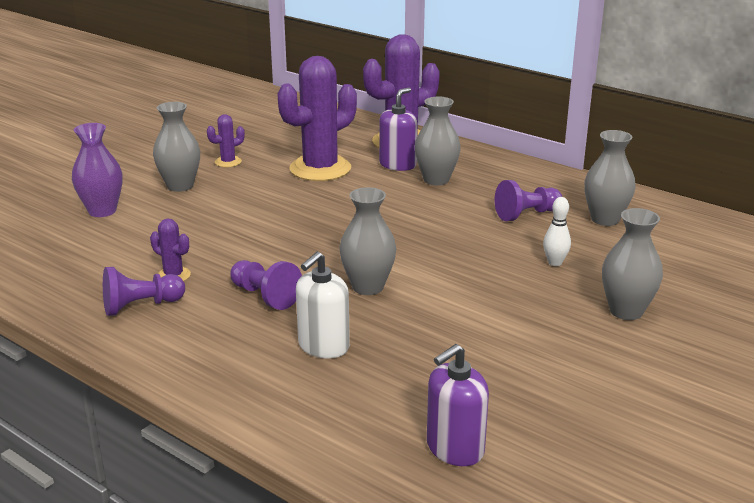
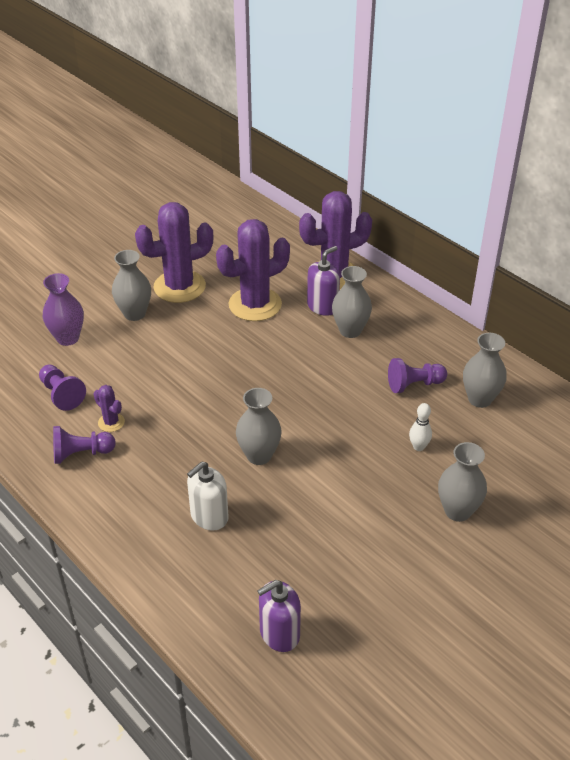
camera: 10 degrees right, 15 degrees up
(228, 162) = (179, 287): purple cactus -> purple cactus, size x2.27
(265, 296) = (177, 455): purple pawn -> purple pawn (61, 394)

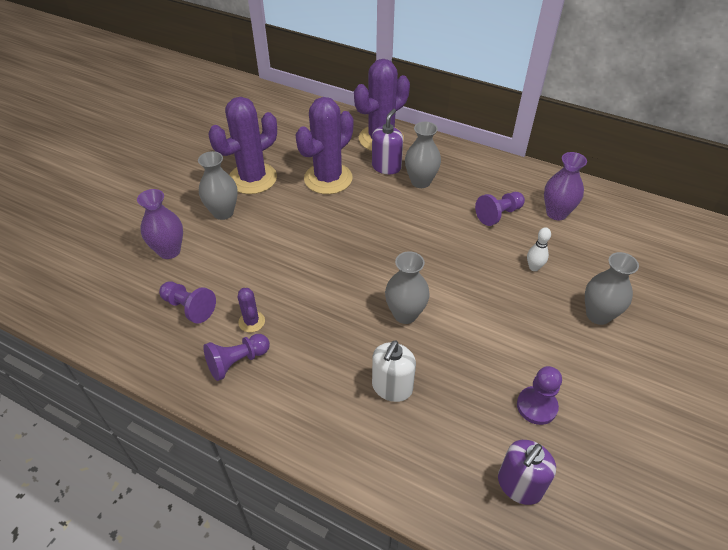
camera: 20 degrees left, 5 degrees up
(111, 422) = (251, 322): purple cactus -> purple cactus turned 45 degrees clockwise
(338, 574) = (536, 406): none -> purple pawn
(480, 399) = (556, 213): grey vase -> purple vase

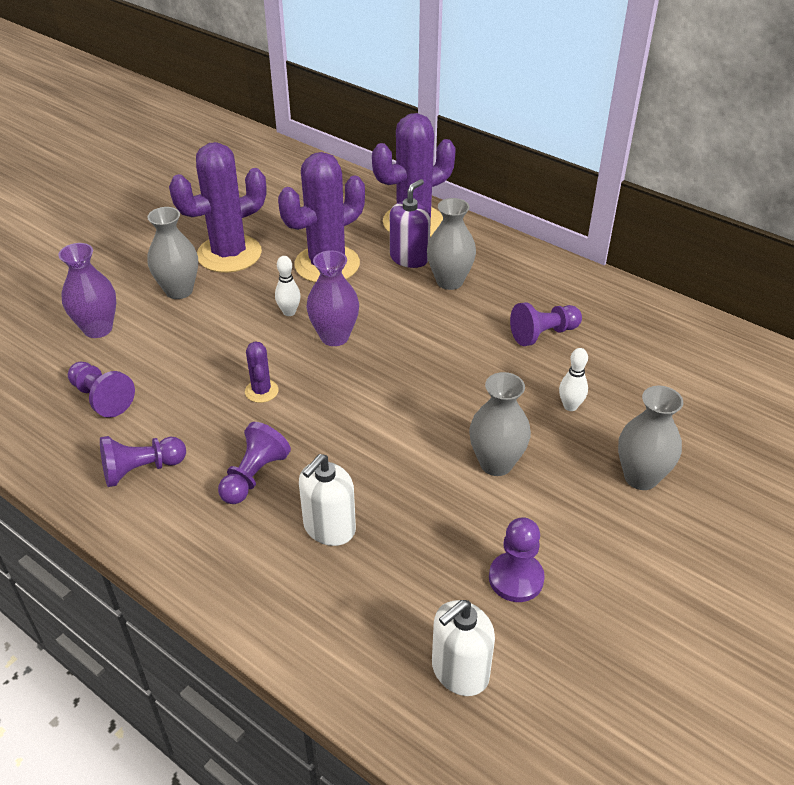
camera: 10 degrees right, 5 degrees down
(251, 322) = (174, 425): purple cactus -> purple cactus (261, 391)
(311, 220) = (289, 312): none -> white bowling pin
(324, 354) = (254, 476): none -> purple pawn
(405, 314) = (375, 442): grey vase -> grey vase (496, 463)
(519, 485) = (460, 671): purple soap dispenser -> white soap dispenser
(556, 213) = (625, 341): purple vase -> purple vase (334, 337)

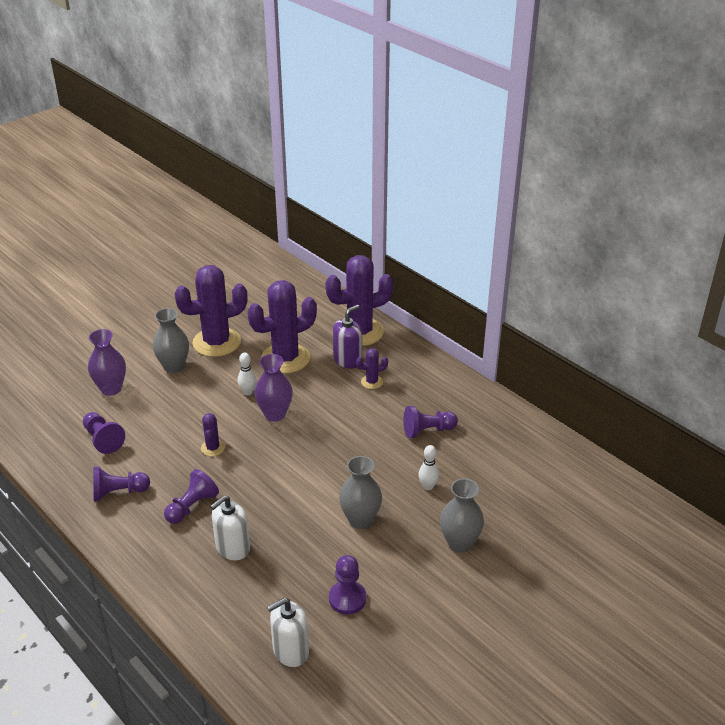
camera: 10 degrees right, 5 degrees down
(449, 281) = (372, 382): grey vase -> purple cactus

